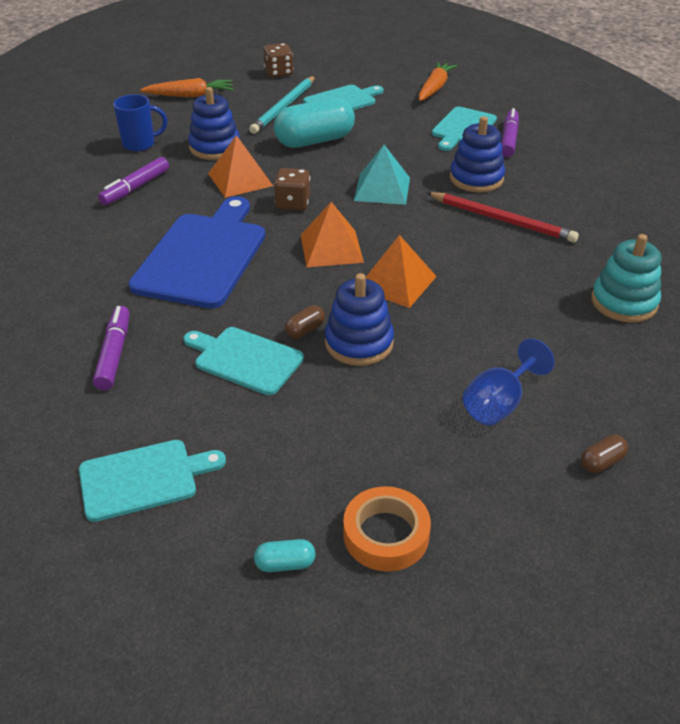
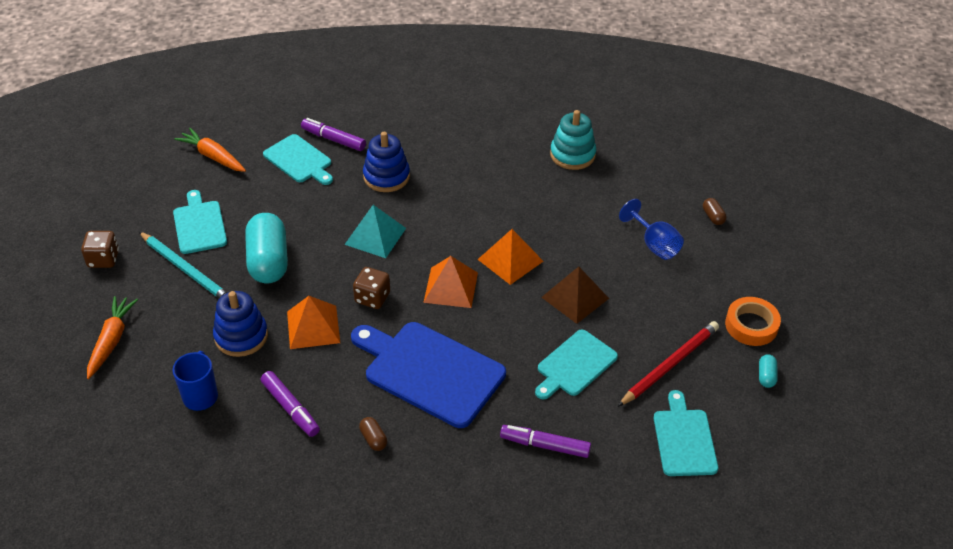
camera: 75 degrees left, 5 degrees up
(305, 330) = (551, 324): brown capsule -> brown capsule (373, 439)
(359, 343) = (575, 298): blue stacking toy -> brown pyramid
(502, 220) = (452, 180): red pencil -> red pencil (669, 365)

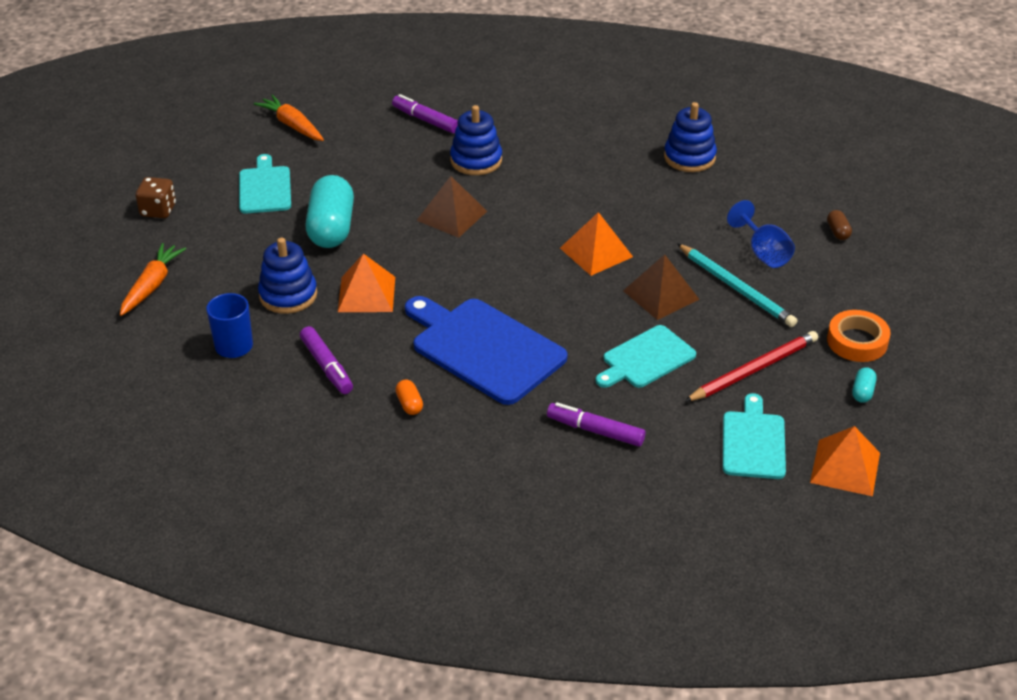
camera: 10 degrees right, 5 degrees down
(186, 270) = (242, 228): turquoise pencil -> turquoise pencil (736, 288)
(299, 160) = (384, 137): turquoise cutting board -> none
(372, 298) = (436, 273): brown dice -> none
(373, 439) = (409, 404): brown capsule -> orange capsule
(375, 236) = (452, 216): turquoise pyramid -> brown pyramid
(451, 287) = (524, 272): orange pyramid -> orange pyramid (845, 467)
(572, 155) = (689, 157): turquoise stacking toy -> blue stacking toy

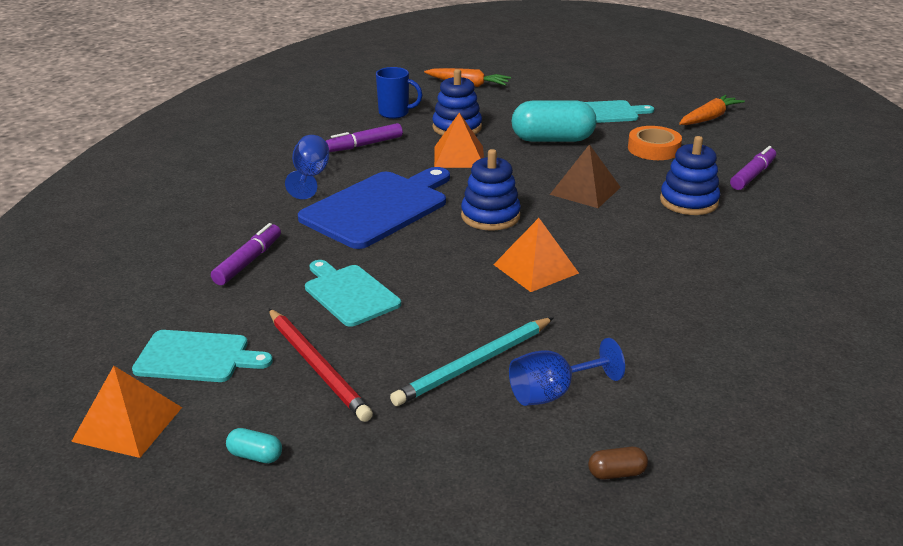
camera: 90 degrees right, 10 degrees down
(158, 210) = (563, 80): brown dice -> none
(409, 404) = (310, 177): orange capsule -> blue goblet
(661, 295) = (459, 308): brown pyramid -> none
(689, 157) = (760, 343): blue stacking toy -> blue stacking toy (490, 216)
(857, 341) = (358, 463): orange tape -> orange tape (653, 149)

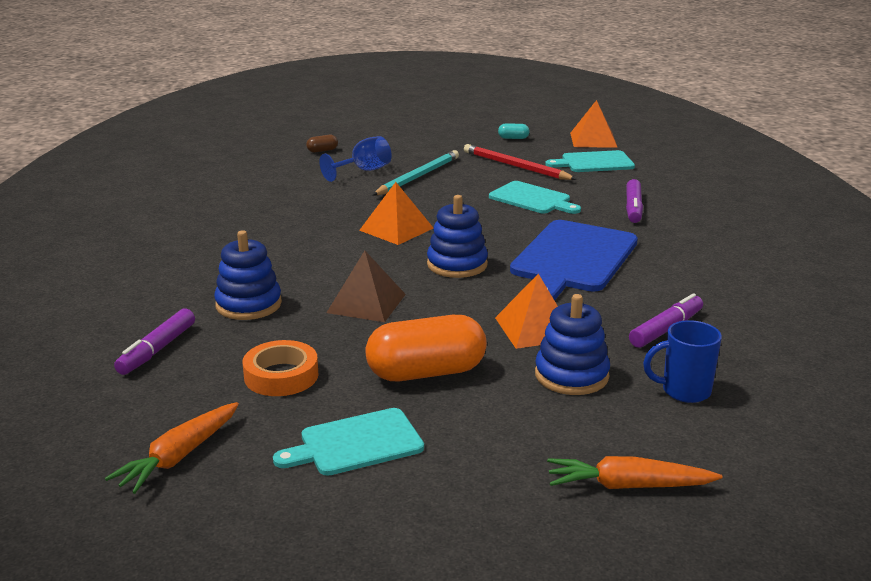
camera: 165 degrees right, 5 degrees down
(310, 177) = (677, 281): blue goblet -> none
(552, 140) = (426, 372): turquoise capsule -> orange capsule

